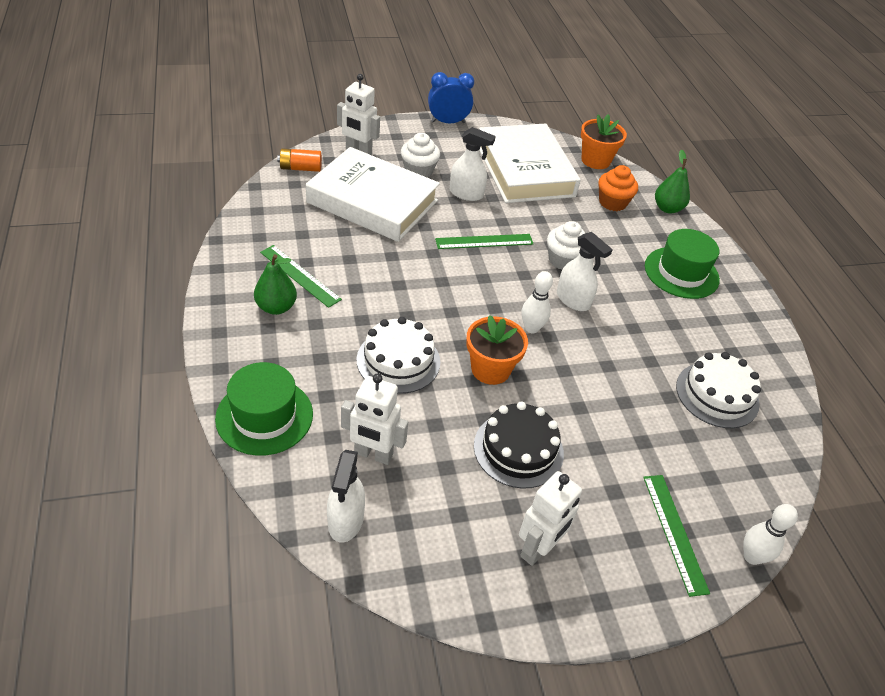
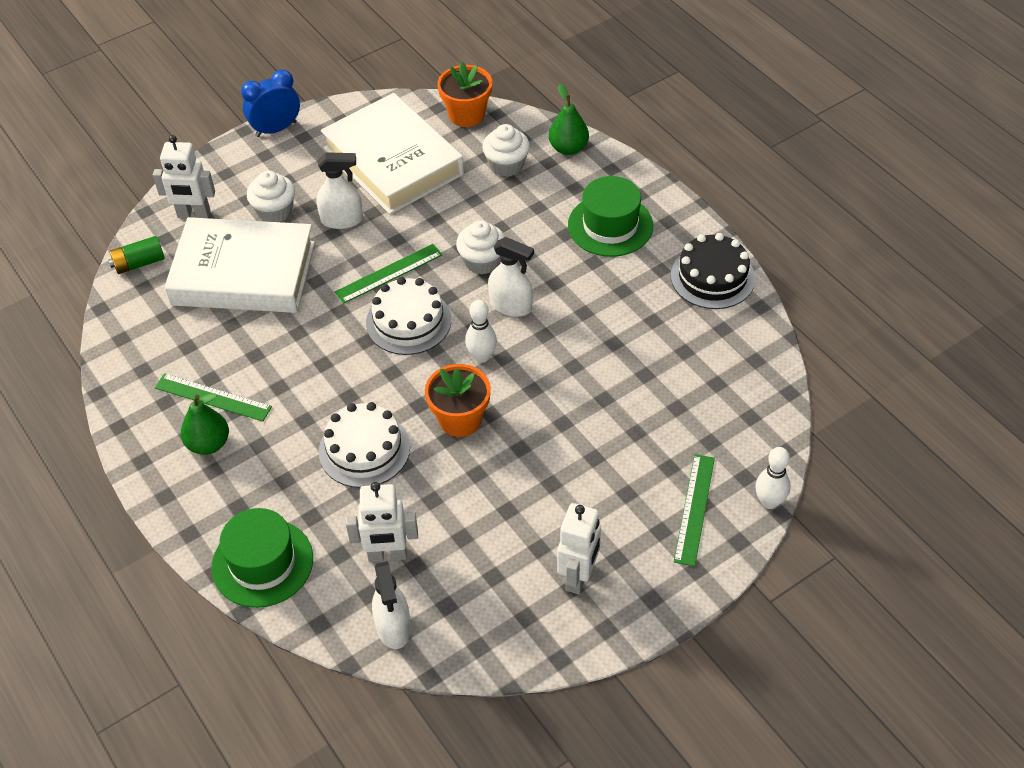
camera: 15 degrees left, 5 degrees up
(300, 168) = (139, 263): orange battery -> green battery
(518, 449) = (522, 490): black cake -> black cake (712, 277)
(612, 202) = (506, 165): orange cupcake -> white cupcake
(674, 532) = (694, 509): green ruler -> green ruler turned 45 degrees clockwise
(717, 395) = (690, 353): white cake -> white cake (408, 321)

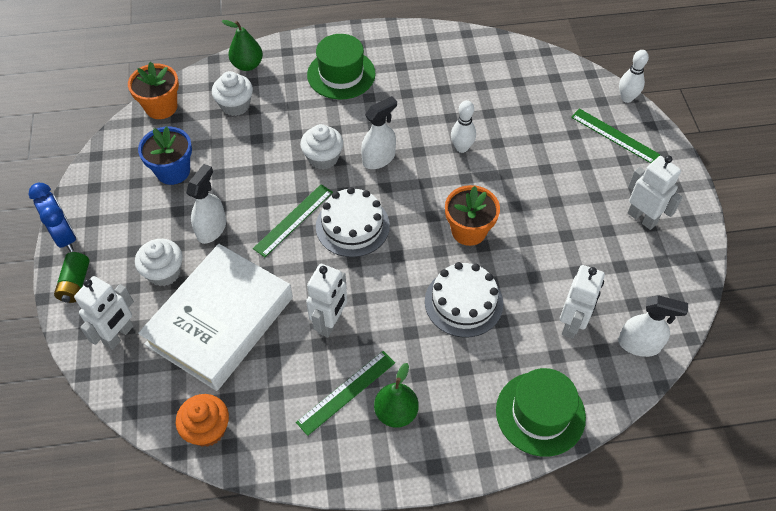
camera: 65 degrees left, 5 degrees up
(130, 316) = (207, 429): none -> orange cupcake
(139, 263) = (146, 400): green battery -> green battery (75, 283)
(276, 129) = (65, 237): blue clock -> blue clock turned 150 degrees clockwise
(282, 353) = (330, 323): none -> white robot
(389, 273) = (293, 220): green ruler -> green ruler turned 45 degrees clockwise
(393, 161) = (173, 171): white book -> blue flower pot
(482, 356) = (416, 195): white bowling pin -> white bowling pin (461, 148)
(712, 277) = (426, 44): black cake -> none

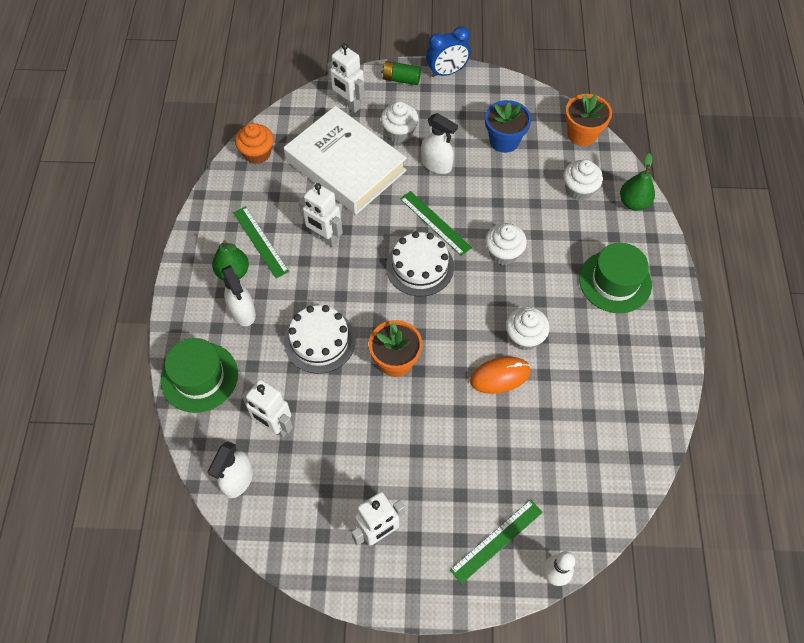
camera: 100 degrees right, 5 degrees up
(379, 159) = (496, 299): white spray bottle -> white spray bottle (242, 312)
(416, 134) = (524, 337): none -> white cupcake
(461, 148) = (500, 376): white bowling pin -> orange mouse

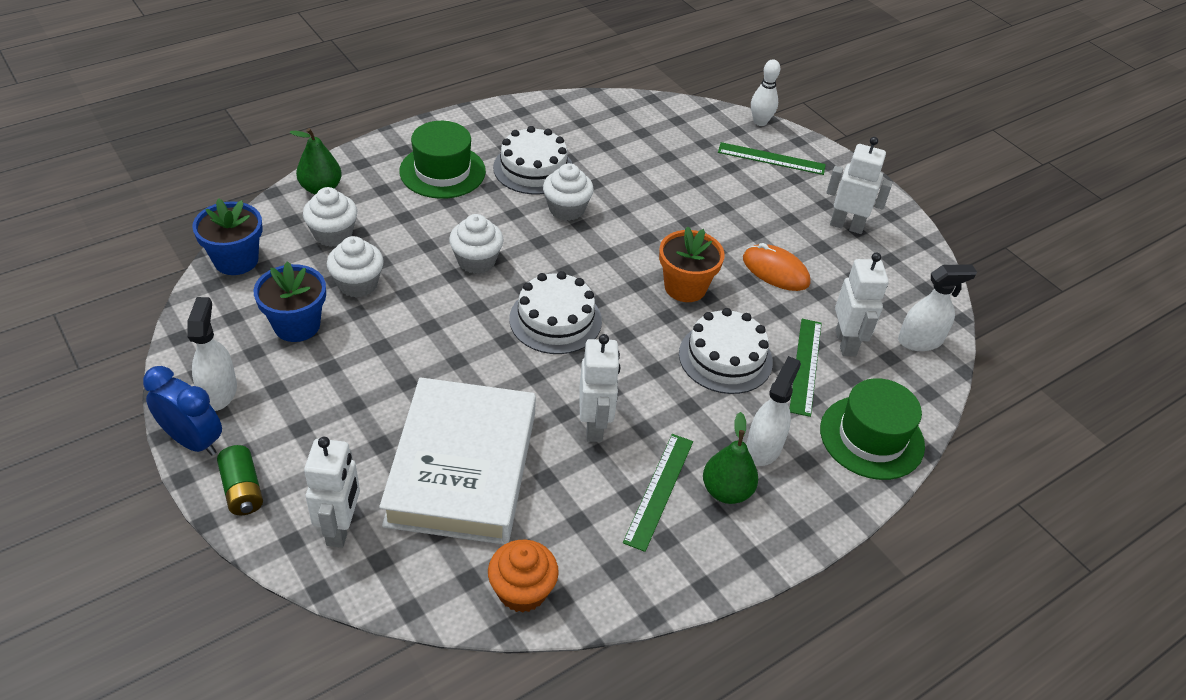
camera: 130 degrees left, 15 degrees down
(399, 132) = (356, 439): white cupcake -> white cupcake (358, 284)
(435, 223) = (482, 334): green ruler -> green ruler (805, 366)
(436, 164) = (387, 373): white spray bottle -> white spray bottle (219, 392)
(500, 376) = (625, 210): orange mouse -> orange mouse (775, 271)
(582, 134) = (236, 260): orange flower pot -> blue flower pot
(586, 343) = (533, 168): none -> white cake

